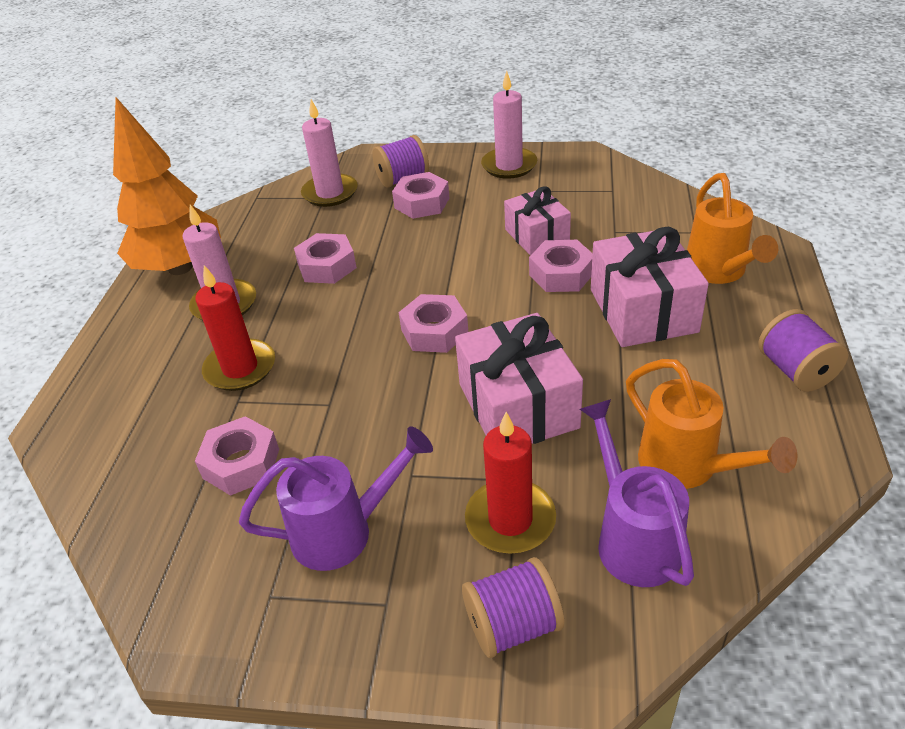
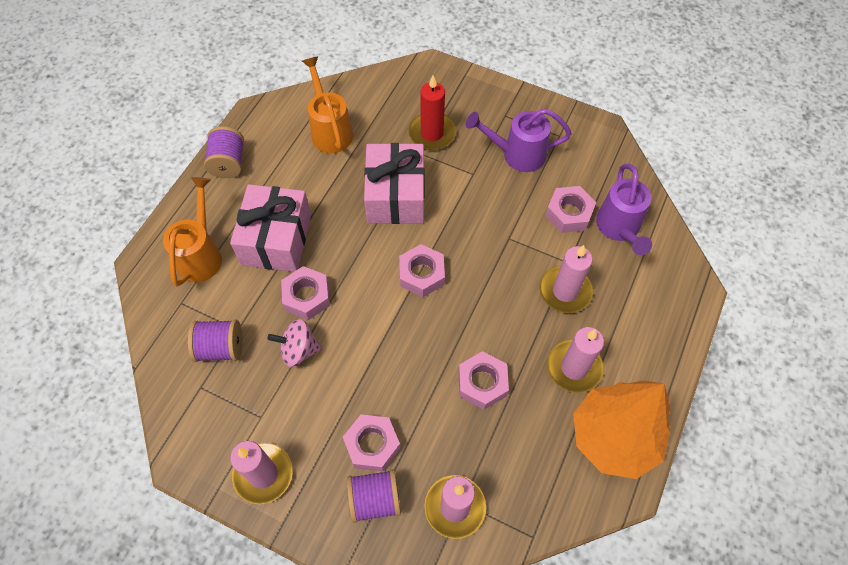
camera: 165 degrees left, 20 degrees up
(240, 368) = (565, 291): red candle -> pink candle
(512, 625) = (452, 90): purple spool -> purple spool (221, 348)
(537, 236) = (299, 350): pink gift -> pink spinning top
(633, 538) = (379, 107): purple watering can -> purple watering can (619, 228)

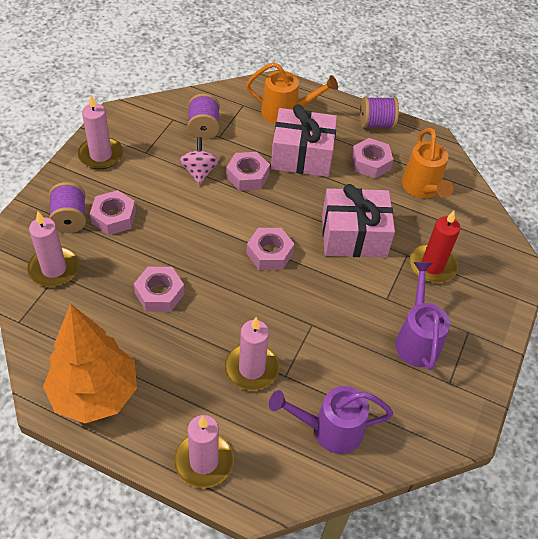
camera: 85 degrees right, 10 degrees down
(330, 130) = (422, 188): orange watering can -> orange watering can turned 105 degrees clockwise
(569, 213) = (345, 381): pink nut -> pink nut (370, 163)
(574, 367) = (168, 368): pink candle -> pink candle (204, 461)

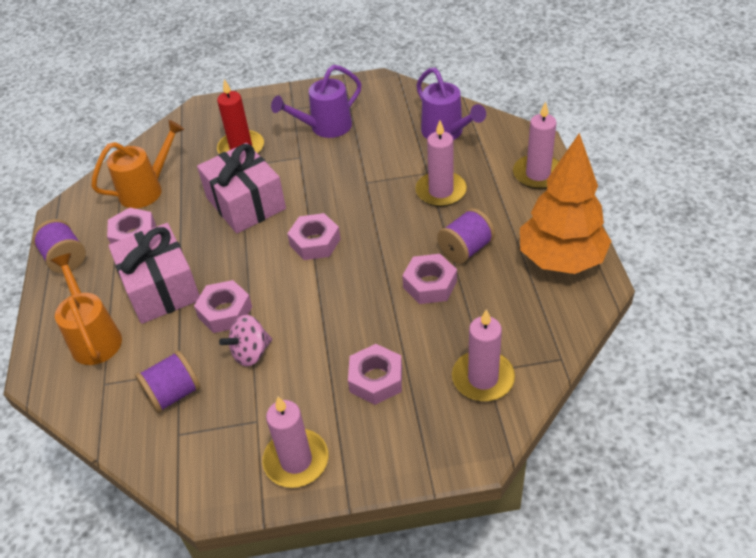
camera: 115 degrees left, 5 degrees down
(70, 218) = (412, 415): purple spool -> purple spool (465, 249)

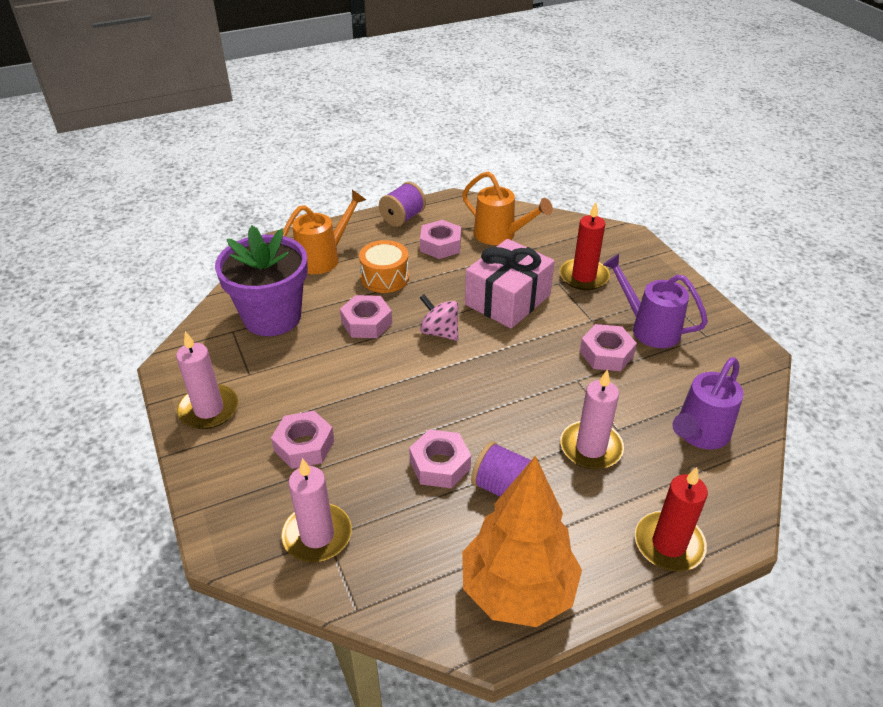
camera: 70 degrees right, 5 degrees down
(161, 288) = (385, 277): pink gift -> orange drum
(173, 394) = (272, 317): purple spool -> purple flower pot
(251, 353) = (322, 351): pink spinning top -> pink spinning top (439, 332)
(315, 242) = (472, 360): pink nut -> pink nut (606, 354)
(538, 174) = (669, 544): pink candle -> red candle

